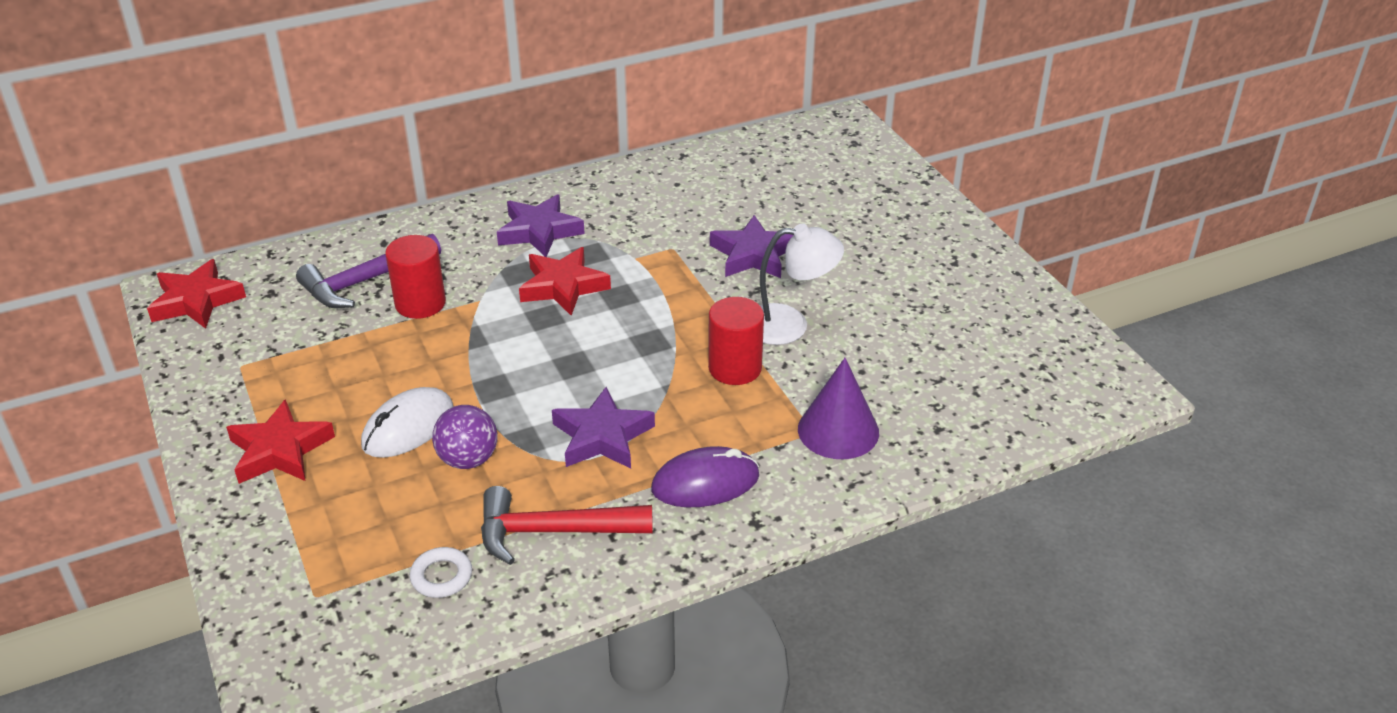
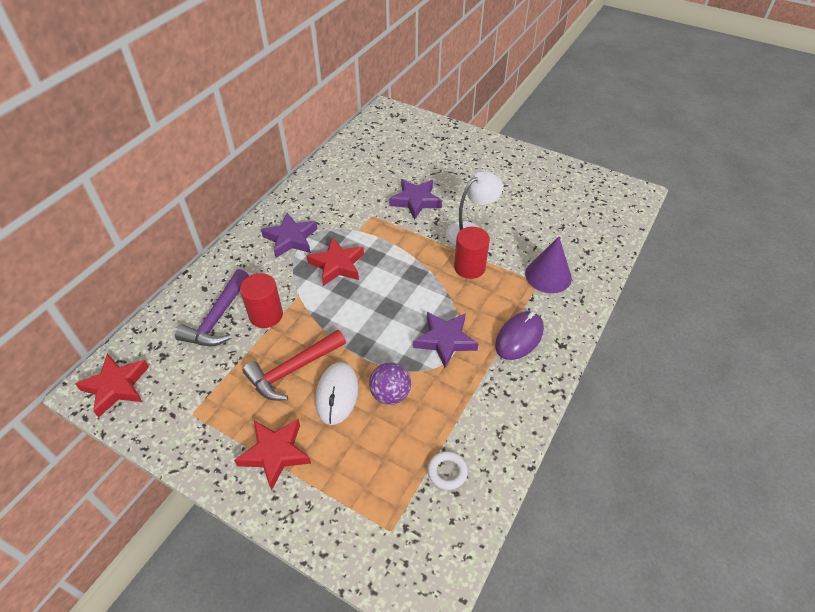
camera: 35 degrees left, 10 degrees up
(553, 531) = (476, 409): red hammer -> red hammer (292, 370)

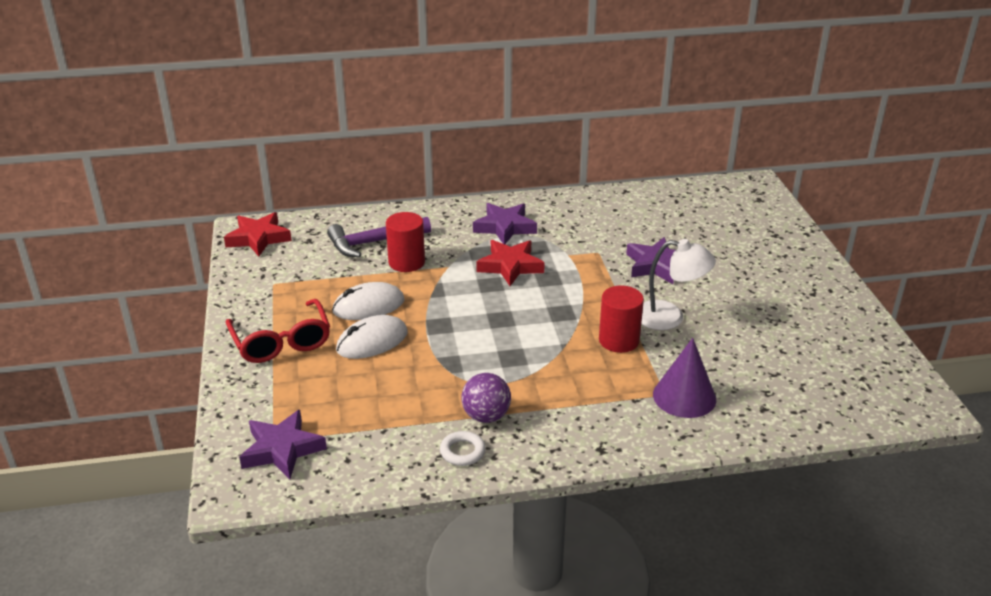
camera: 50 degrees right, 15 degrees down
(275, 453) = (281, 342): red star -> red glasses
(292, 370) = (368, 306): red hammer -> white mouse
(390, 394) = (406, 370): purple ball -> purple ball (486, 416)
(445, 340) = (506, 371): purple star -> purple star (282, 449)
(447, 472) = (363, 443): white ring -> white ring (462, 452)
(519, 337) = (572, 415): purple mouse -> none

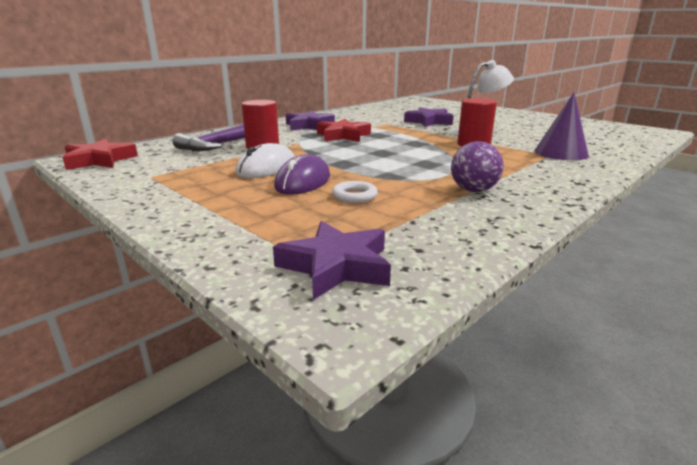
camera: 35 degrees left, 10 degrees down
(281, 342) = (211, 201): red glasses -> none
(372, 341) = (303, 181): white mouse -> purple mouse
(462, 452) = (501, 211): white ring -> white ring (354, 196)

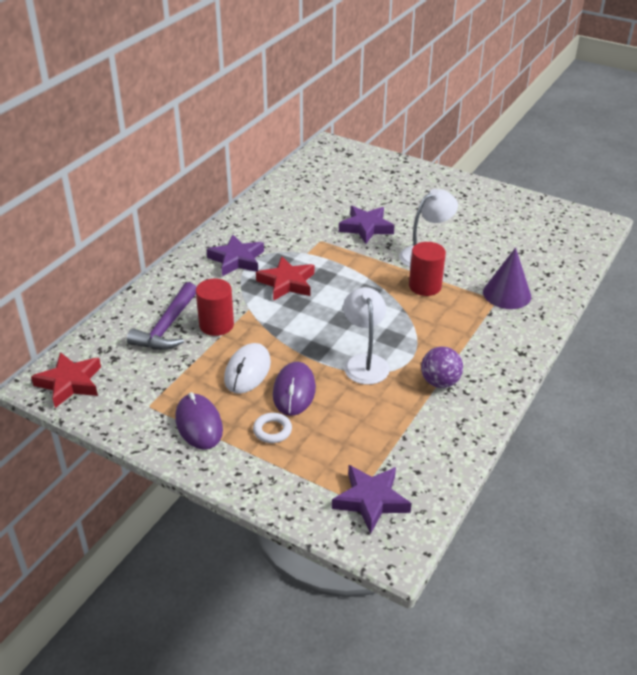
camera: 15 degrees left, 15 degrees up
(184, 190) = (199, 424): none -> purple mouse
(354, 196) = (348, 409): white ring -> white ring (272, 430)
(391, 173) = (365, 362): none -> white lamp

